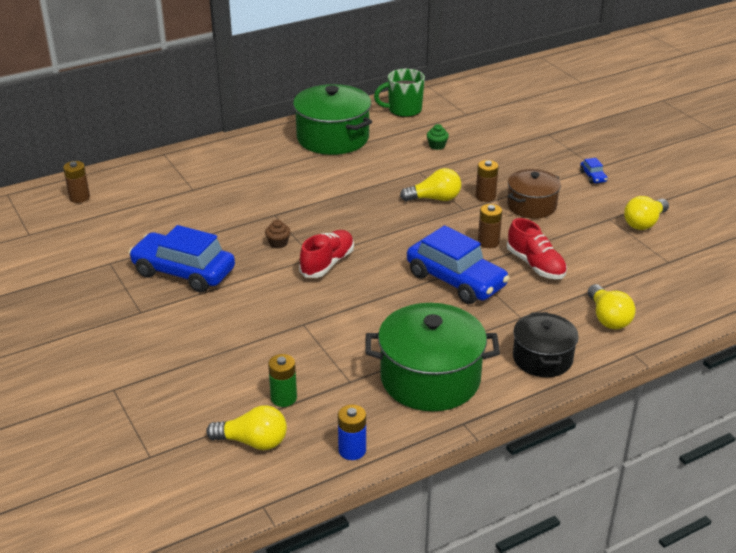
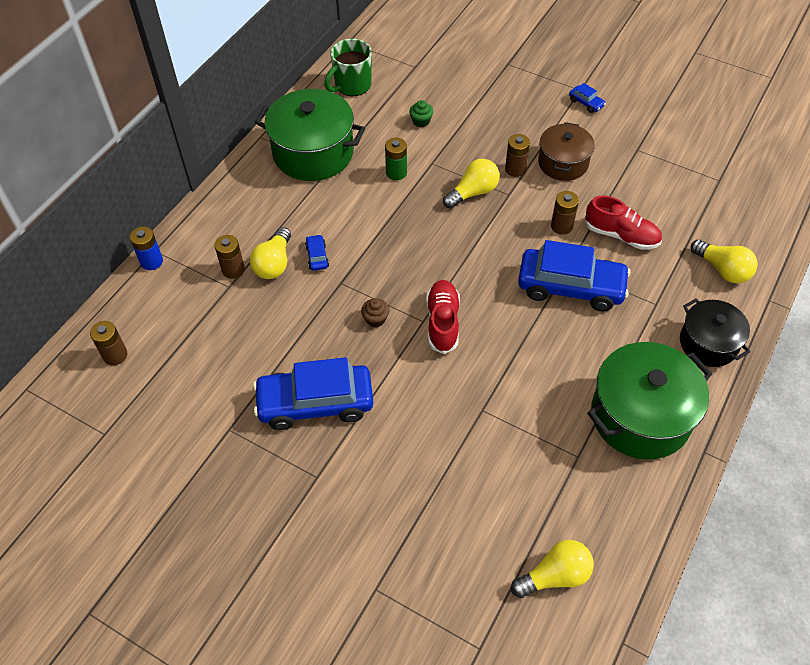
camera: 30 degrees left, 20 degrees up
(205, 181) = (233, 270): none -> brown battery
(273, 194) = (317, 256): none -> blue car
(283, 398) = (538, 509): green battery -> green battery (396, 173)
(352, 450) = (643, 535): blue battery -> blue battery (151, 261)
(644, 223) = (668, 142): yellow light bulb -> yellow light bulb (274, 263)

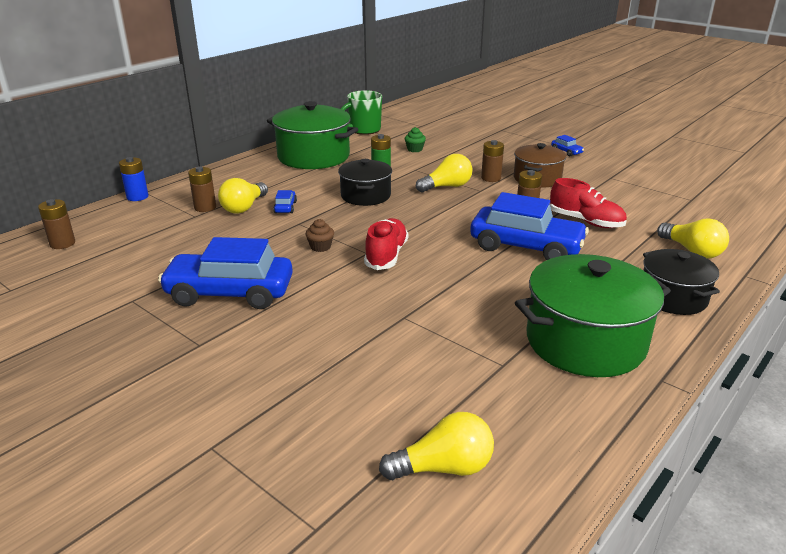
camera: 10 degrees right, 25 degrees down
(393, 222) = (365, 196): none -> black pot

